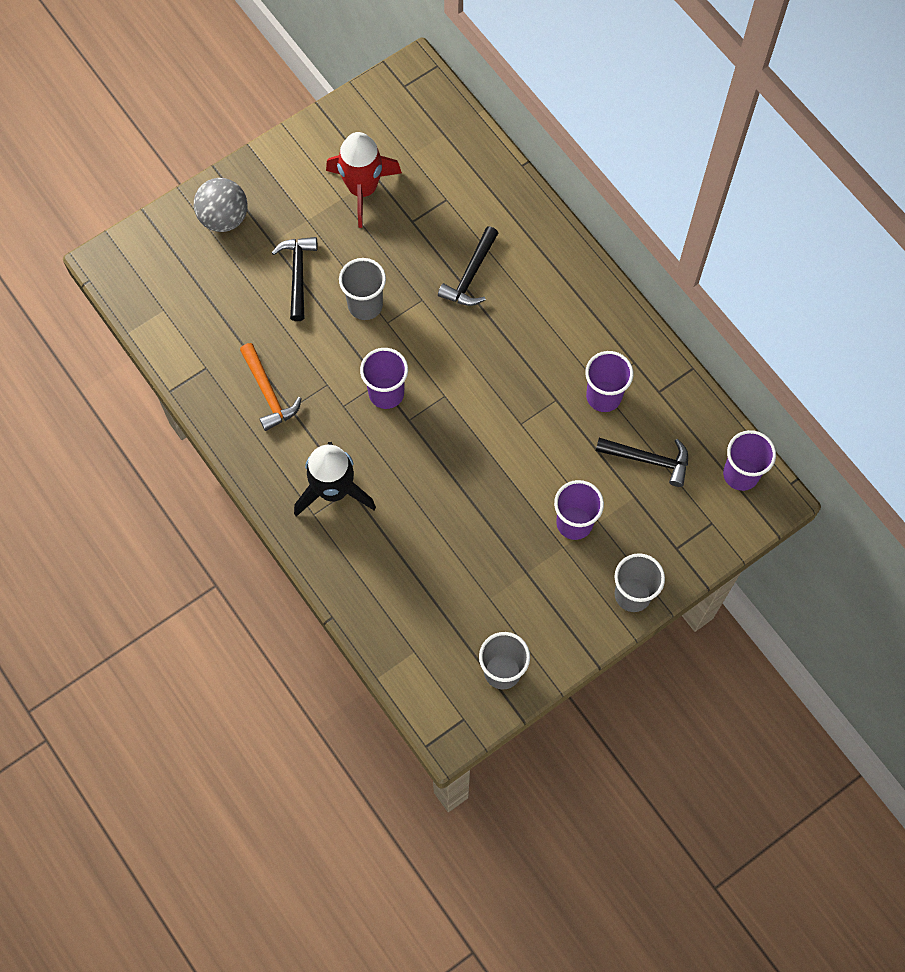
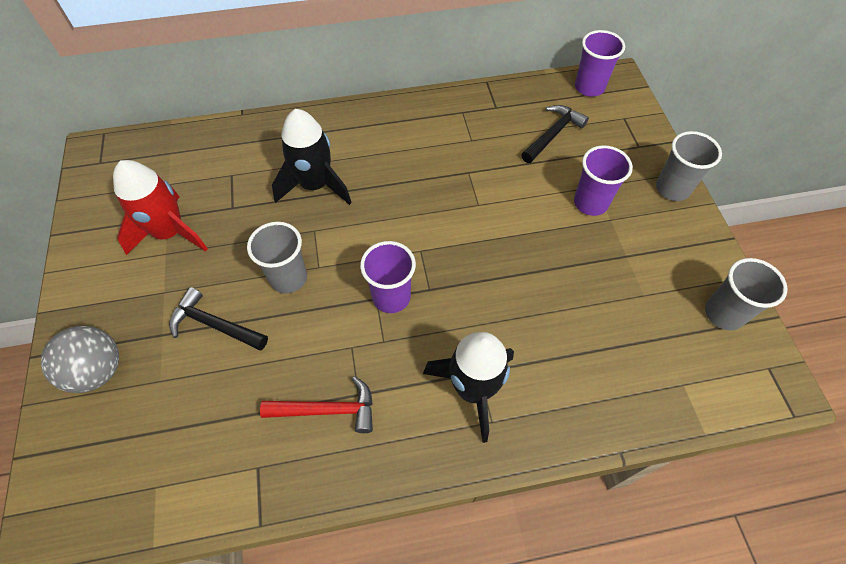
camera: 65 degrees left, 10 degrees down
(268, 393) = (327, 410): orange hammer -> red hammer
(471, 275) = (315, 185): black hammer -> black rocket
(603, 396) = (482, 141): purple cup -> none

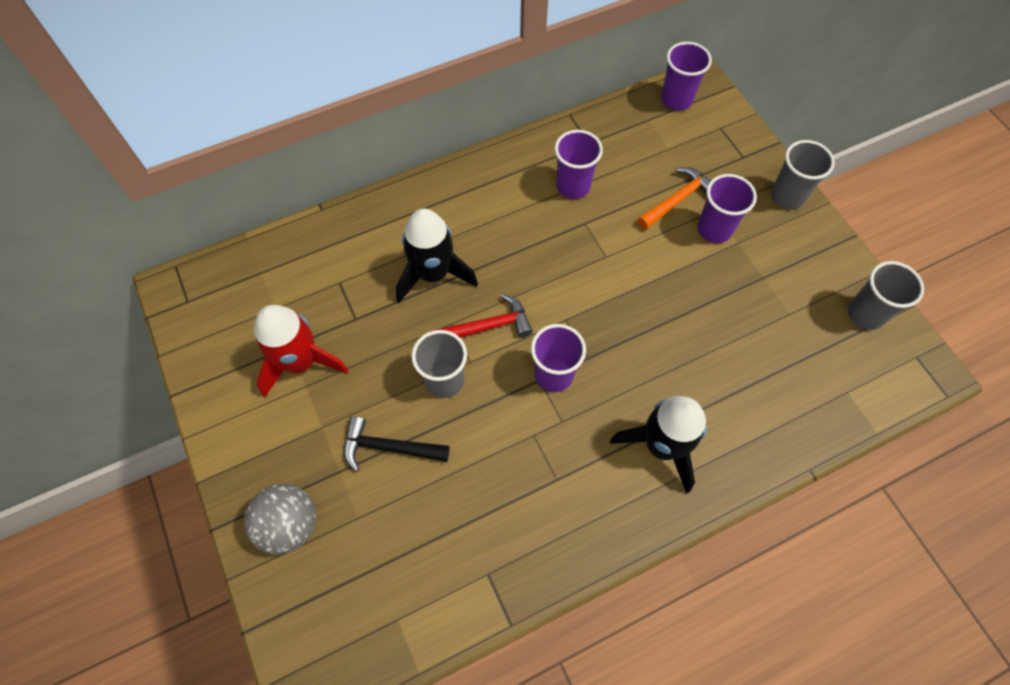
camera: 15 degrees left, 5 degrees up
(327, 410) = (533, 502): red hammer -> red hammer (487, 327)
(468, 139) = (573, 186): none -> purple cup
(553, 134) = (656, 162): black hammer -> none
(562, 170) = (677, 200): none -> orange hammer

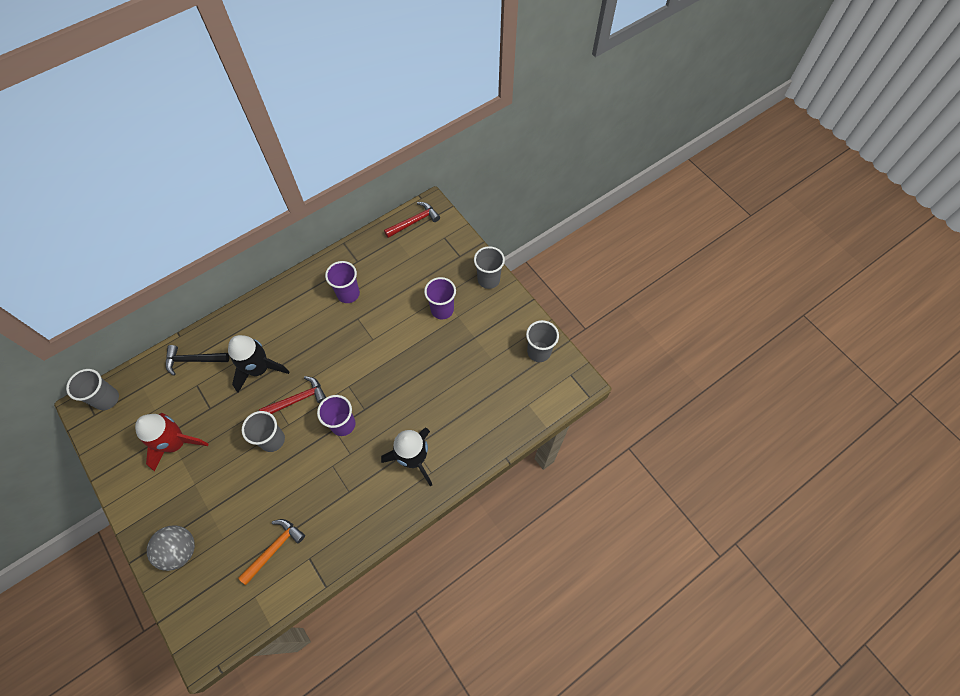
camera: 10 degrees left, 0 degrees up
(208, 282) = (107, 399): none -> grey cup
(389, 447) = (240, 490): black hammer -> black hammer (193, 360)
(676, 99) = (414, 222): purple cup -> red hammer
(677, 200) = (417, 293): orange hammer -> orange hammer (274, 549)

